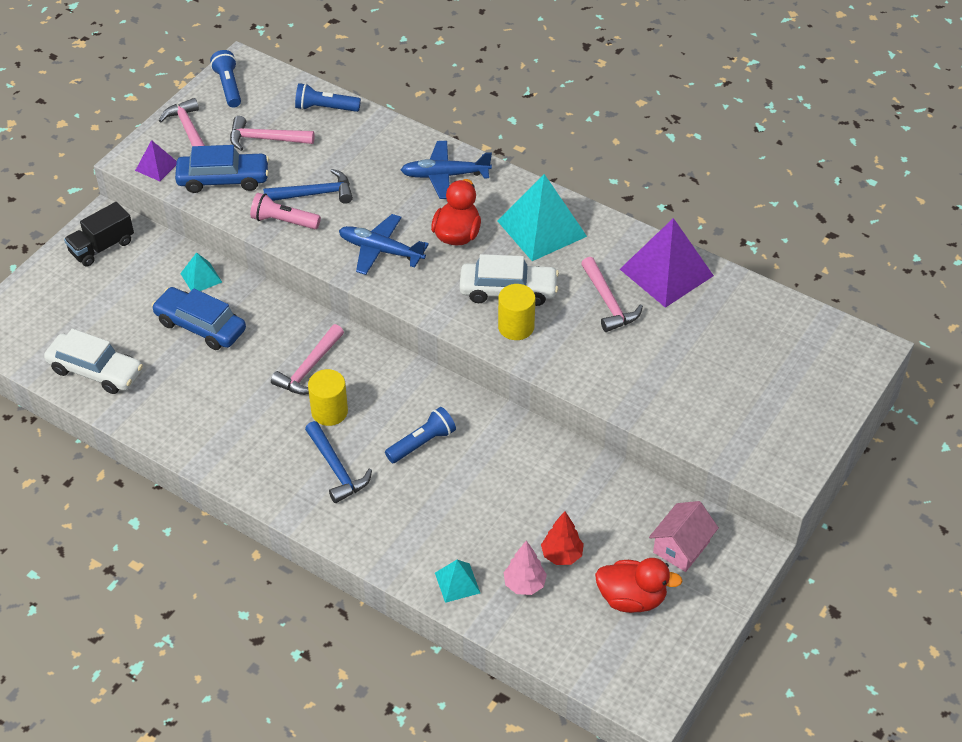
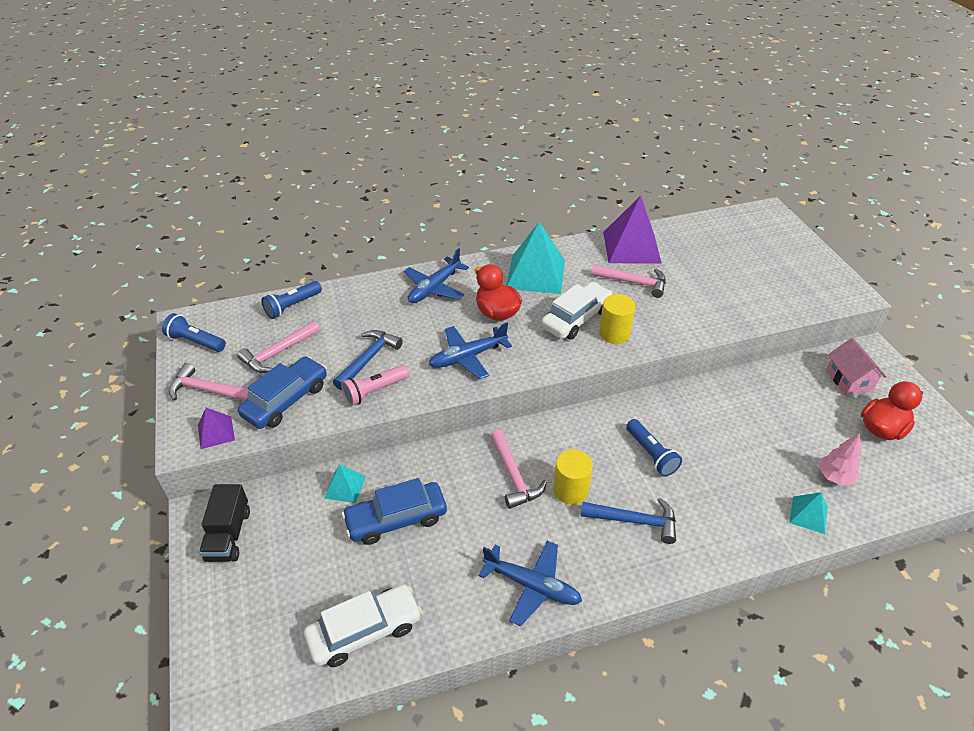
camera: 50 degrees left, 5 degrees down
(215, 439) = (532, 585): none -> blue plane
(422, 443) = (651, 454): blue flashlight -> blue flashlight turned 150 degrees clockwise
(561, 555) = (818, 441): red tree -> none

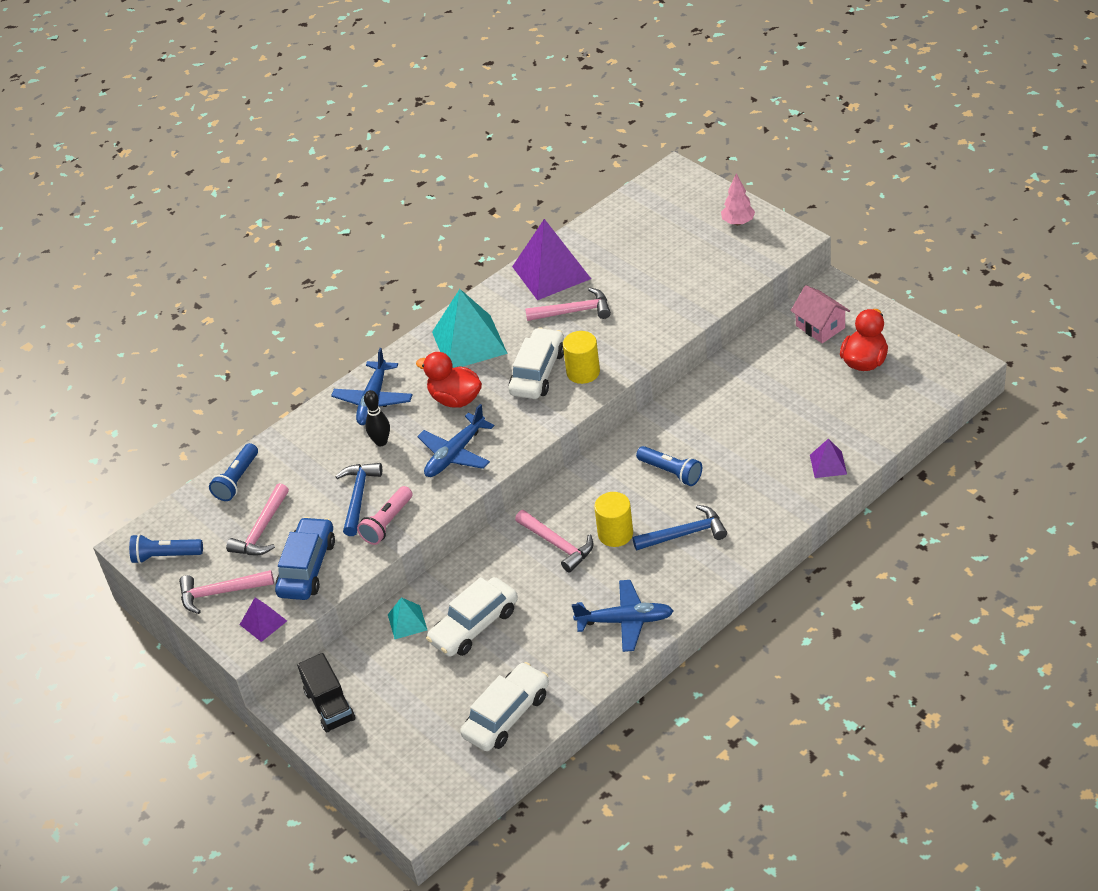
camera: 20 degrees left, 0 degrees up
(396, 519) = (474, 625): blue car -> white car
(417, 322) = (381, 442): none -> black bowling pin
(808, 515) = (828, 464): turquoise pyramid -> purple pyramid
(834, 477) = (838, 423): pink tree -> pink tree (738, 222)

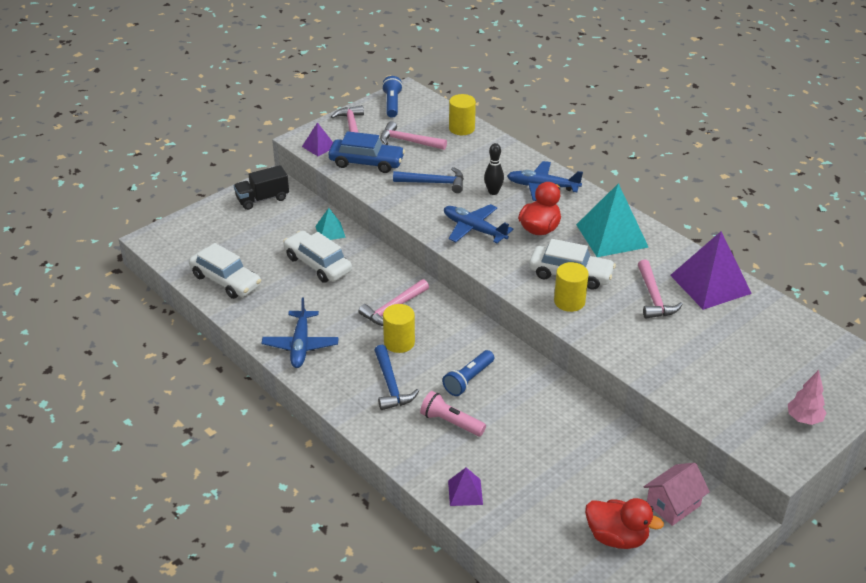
camera: 85 degrees right, 5 degrees down
(237, 480) = (461, 128): blue flashlight -> yellow cylinder
(387, 523) = (403, 197): pink flashlight -> pink flashlight (451, 422)

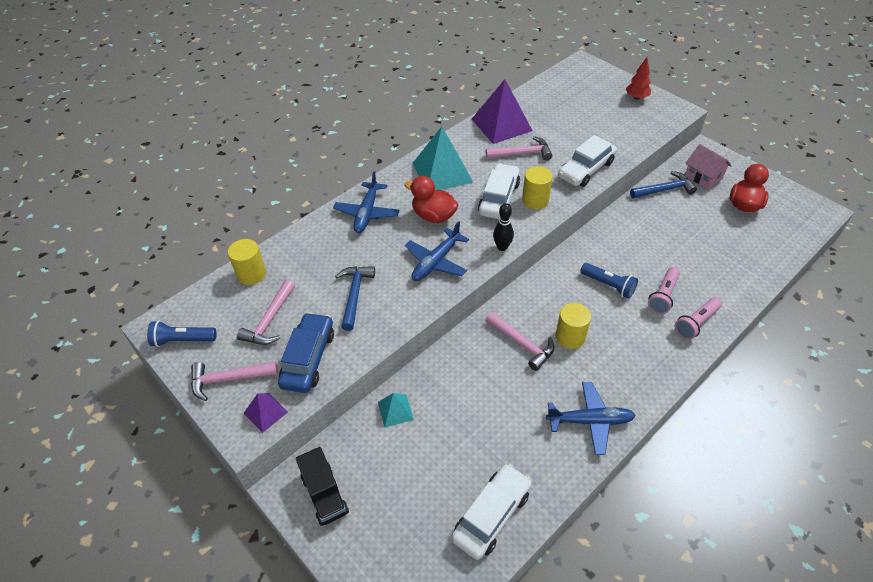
camera: 90 degrees left, 10 degrees up
(318, 264) = (455, 417): white car -> white car (586, 169)
(391, 385) = (629, 340): blue hammer -> blue hammer (664, 190)
(410, 443) = (696, 323): none -> pink flashlight
(465, 492) = (736, 286): purple pyramid -> none
(493, 192) = (373, 248): black bowling pin -> black bowling pin (502, 247)
(804, 419) = (636, 97): pink tree -> red tree

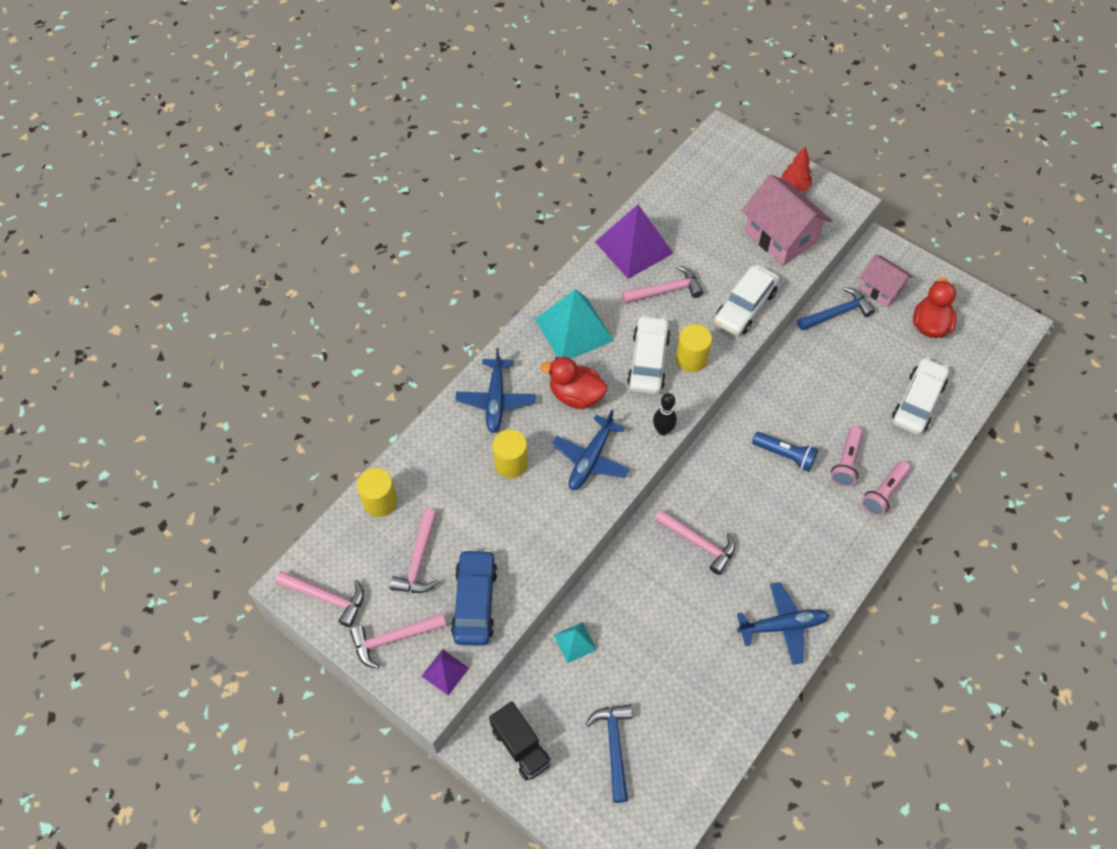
camera: 10 degrees left, 10 degrees up
(183, 340) = (326, 598): blue flashlight -> pink hammer
(354, 295) = (507, 515): blue hammer -> blue hammer (614, 747)
(491, 515) = (696, 743): white car -> white car (917, 402)
(570, 337) = (750, 527): yellow cylinder -> yellow cylinder (511, 463)
(621, 127) = (780, 236): none -> pink house

